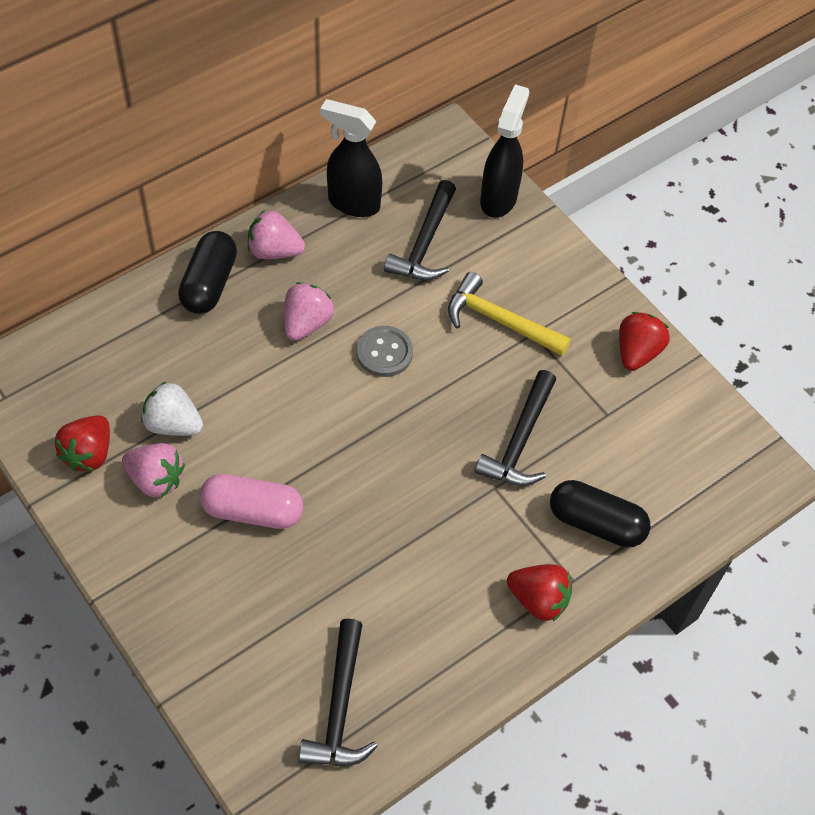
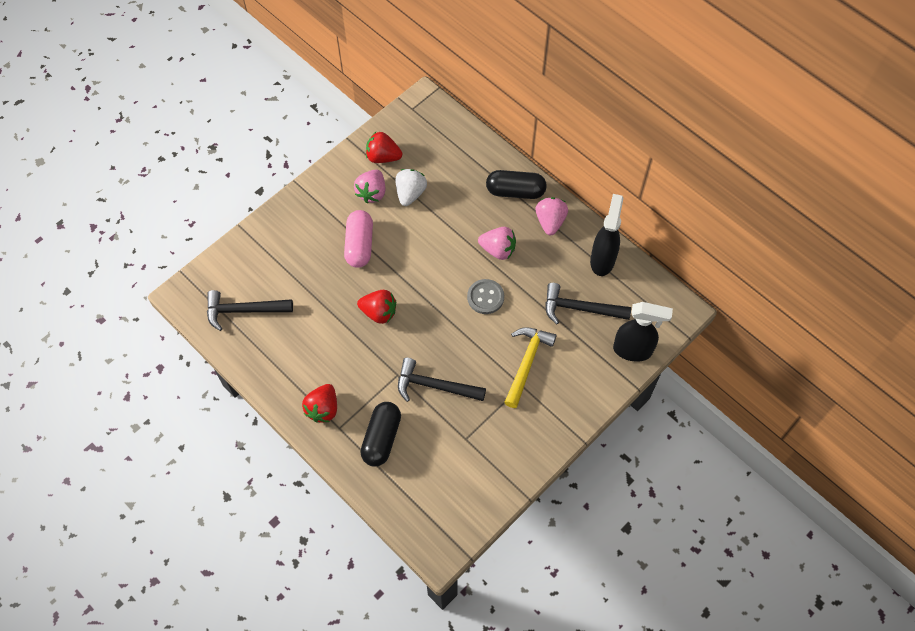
camera: 85 degrees right, 5 degrees up
(637, 352) = (521, 455): red strawberry -> red strawberry (379, 312)

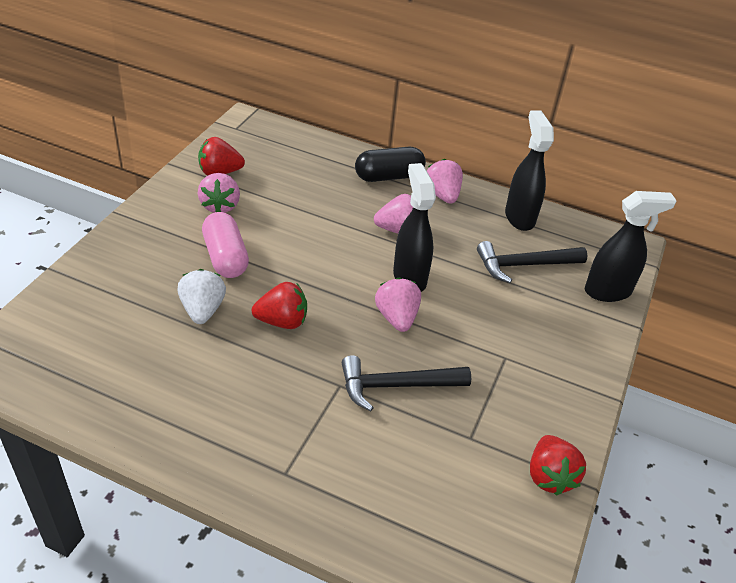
camera: 25 degrees left, 20 degrees down
(243, 310) = (85, 361): black hammer -> none
(323, 409) = (251, 455): red strawberry -> red strawberry (549, 476)
(381, 438) = (354, 470): black capsule -> none
(410, 193) = (268, 198): white strawberry -> white strawberry (202, 310)
(460, 331) = (397, 318): none -> pink strawberry
(485, 297) = (409, 277): grey button -> black spray bottle
(526, 363) = (497, 332): yellow hammer -> none

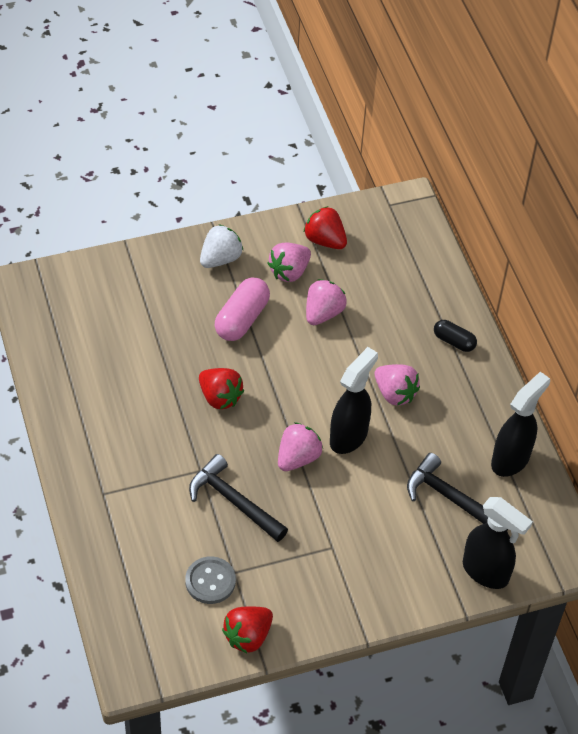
camera: 50 degrees right, 10 degrees up
(202, 310) = (181, 348): white strawberry -> white strawberry (220, 259)
(389, 176) = (454, 341): black capsule -> black capsule, size x0.60
(442, 195) = (474, 391): pink strawberry -> pink strawberry (323, 313)
(465, 461) = (210, 581): none -> grey button

